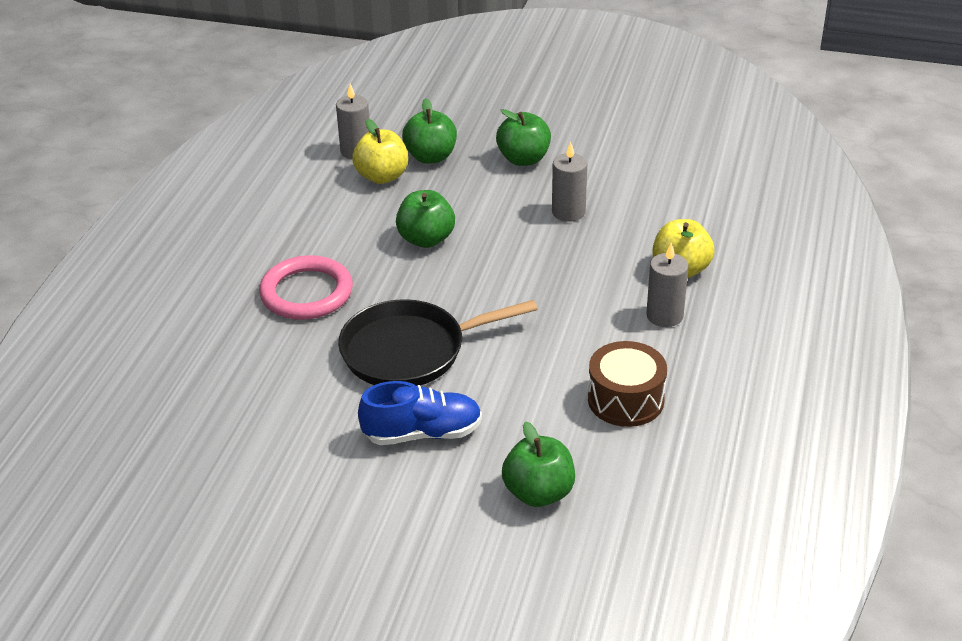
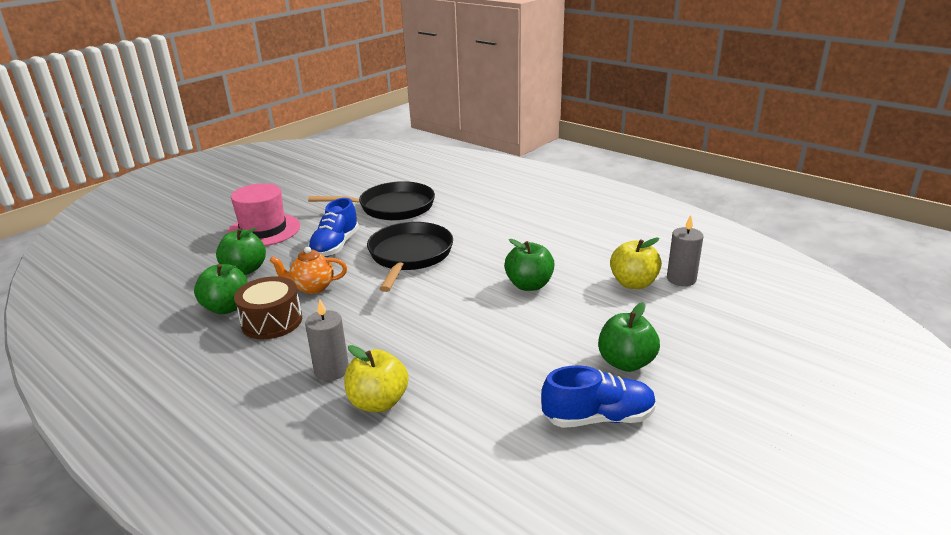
camera: 115 degrees right, 10 degrees down
(266, 429) = (392, 207): none -> black pan
(306, 293) = (502, 233): pink ring -> none
(416, 544) = (263, 230): none -> pink hat
(431, 157) = (655, 312): green apple -> green apple (227, 307)
(537, 402) = (312, 287): none -> orange teapot
(568, 212) = (517, 364): grey candle -> none
(605, 159) = (598, 418): none -> blue shoe

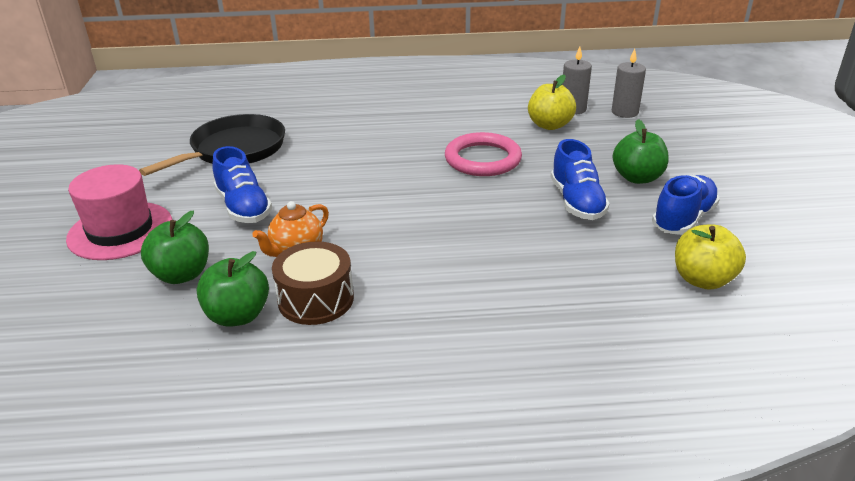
camera: 45 degrees left, 5 degrees up
(331, 370) = (454, 301): grey candle -> grey candle (624, 112)
(378, 402) = (537, 298): yellow apple -> yellow apple (702, 279)
(409, 256) = (338, 182): black pan -> none
(529, 285) = (483, 159): green apple -> pink ring
(536, 353) = (576, 202): none -> blue shoe

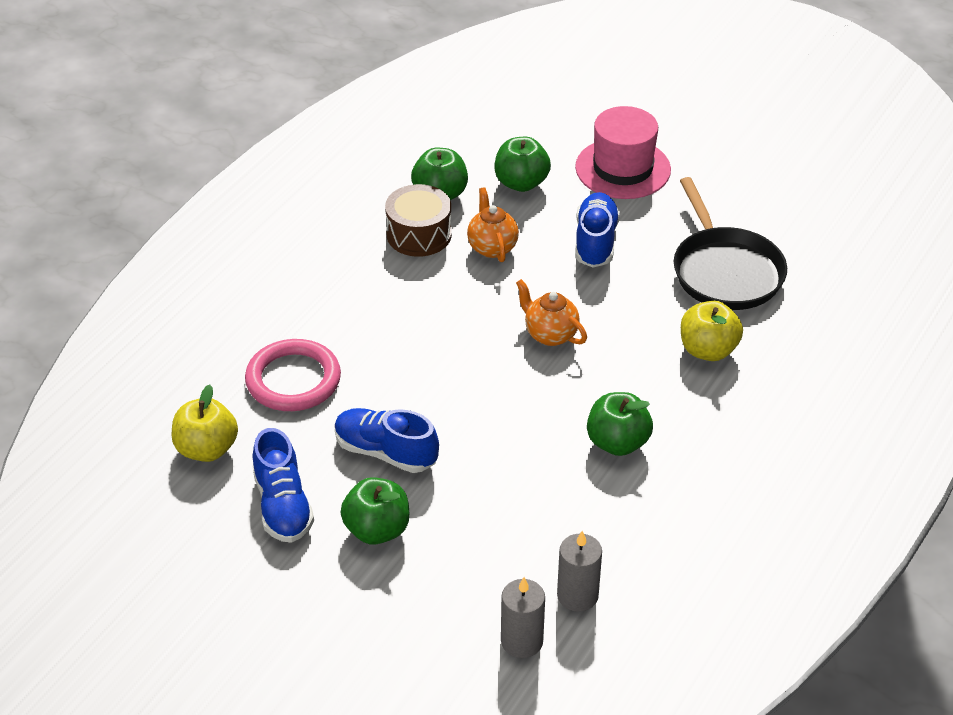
camera: 125 degrees right, 10 degrees up
(243, 207) = (595, 242): blue shoe -> blue shoe turned 90 degrees clockwise
(377, 187) = (550, 334): none -> orange teapot
(448, 133) = (617, 443): none -> green apple
(483, 159) = (532, 436): pink ring -> pink ring (293, 380)
(549, 125) = (555, 542): yellow apple -> yellow apple (708, 350)

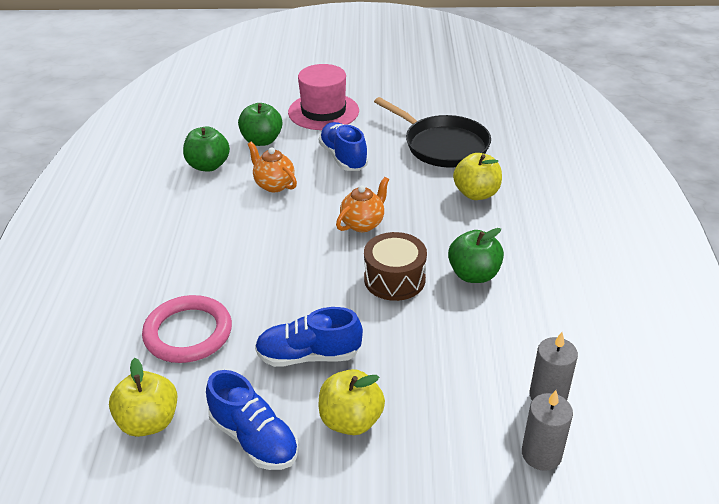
camera: 30 degrees left, 5 degrees down
(377, 530) = (351, 420): green apple -> yellow apple
(419, 234) = (212, 195): brown drum -> brown drum (394, 279)
(550, 334) = (363, 224): orange teapot -> orange teapot turned 120 degrees clockwise

